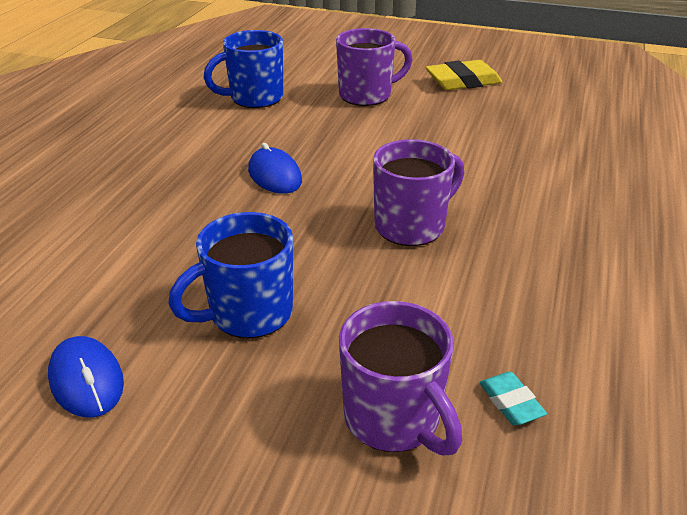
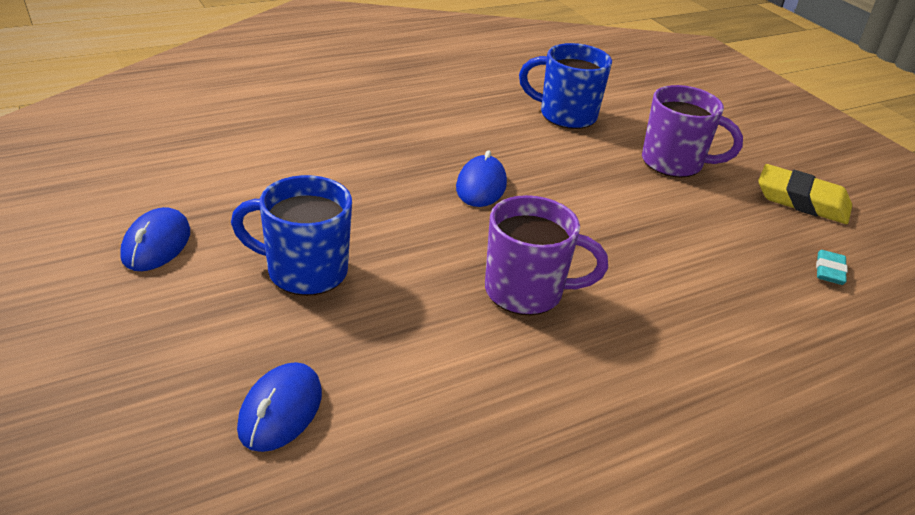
camera: 40 degrees right, 0 degrees up
(394, 419) = (280, 411): purple mug -> blue mouse
(511, 402) = (377, 470): turquoise eraser -> turquoise eraser (829, 271)

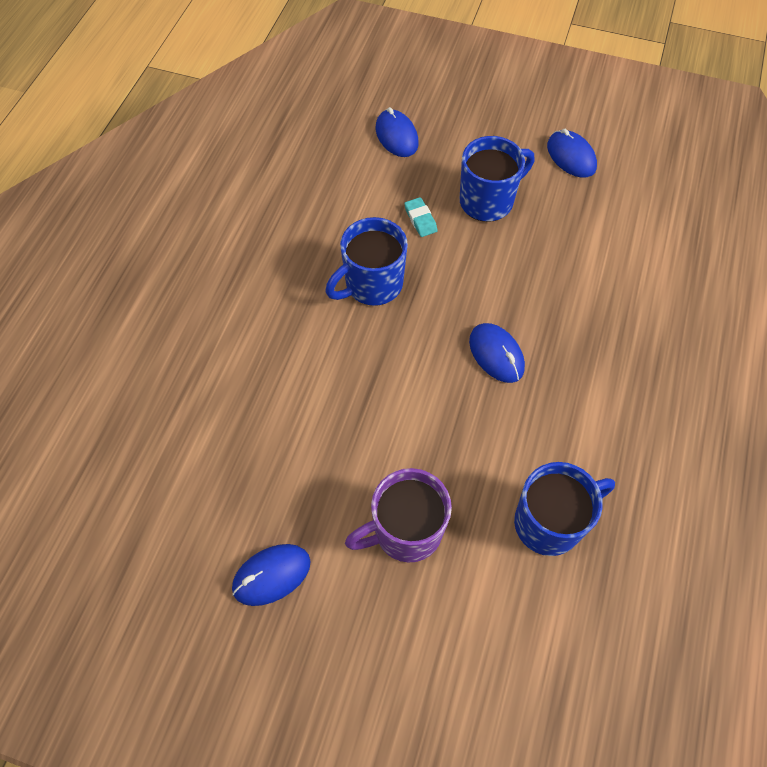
camera: 140 degrees right, 25 degrees up
(526, 292) = (372, 285): purple mug -> blue mug
(802, 201) = (271, 575): yellow eraser -> blue mouse
(829, 271) = (207, 481): turquoise eraser -> turquoise eraser (420, 219)

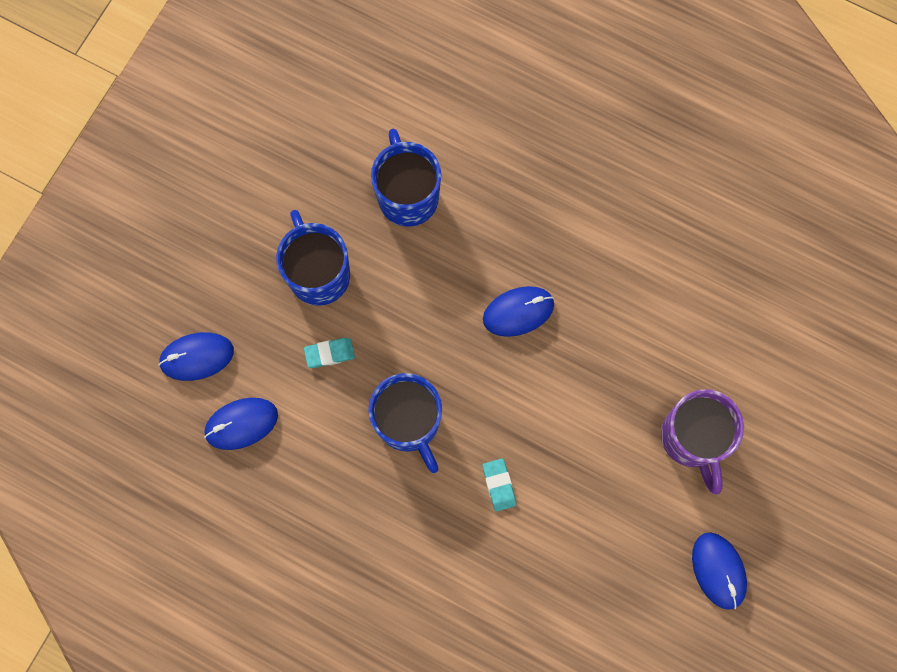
camera: 80 degrees left, 15 degrees up
(328, 362) = (499, 485): none -> turquoise eraser
(550, 522) = (701, 306): blue mug -> blue mug (407, 196)
(571, 157) = (273, 167): blue mouse -> blue mouse (241, 424)

